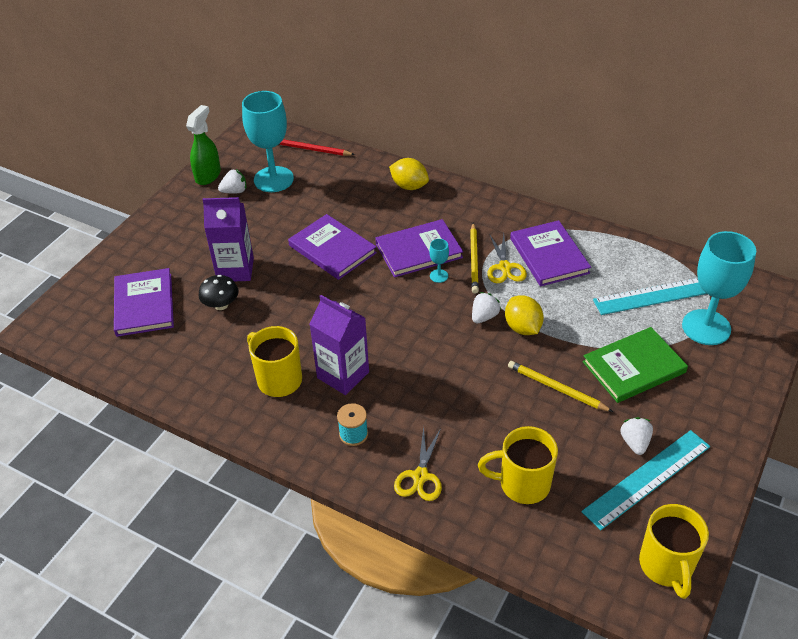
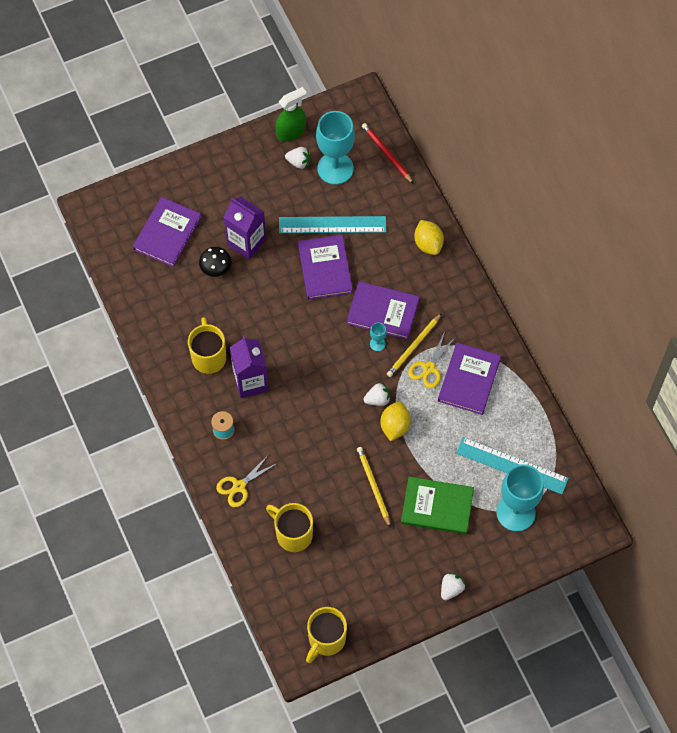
camera: 35 degrees right, 20 degrees up
(635, 442) = (384, 557): white strawberry -> white strawberry (451, 589)
(647, 478) = (368, 583): turquoise ruler -> turquoise ruler (332, 225)

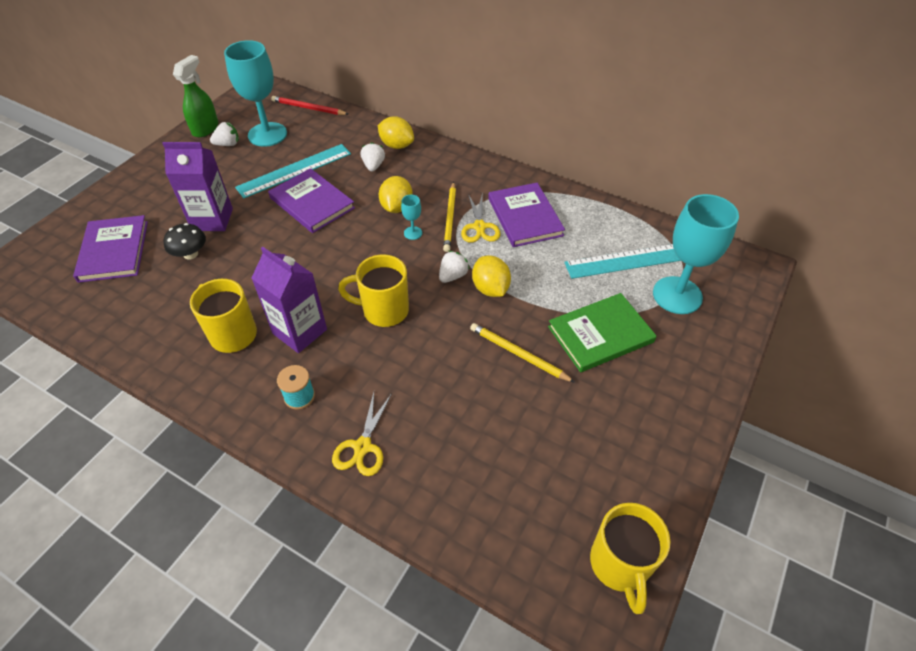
camera: 35 degrees left, 15 degrees down
(293, 534) = (471, 460): yellow mug -> yellow mug (384, 310)
(383, 311) = (396, 207): purple book -> yellow lemon
(451, 589) = (695, 404): white strawberry -> white strawberry (373, 166)

